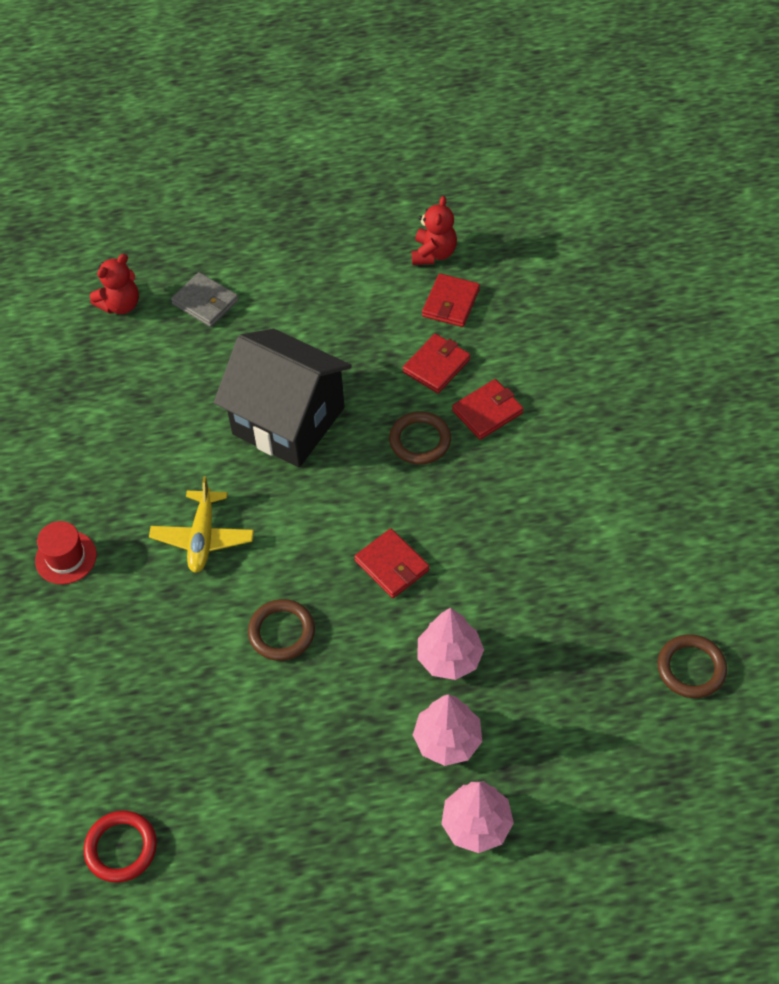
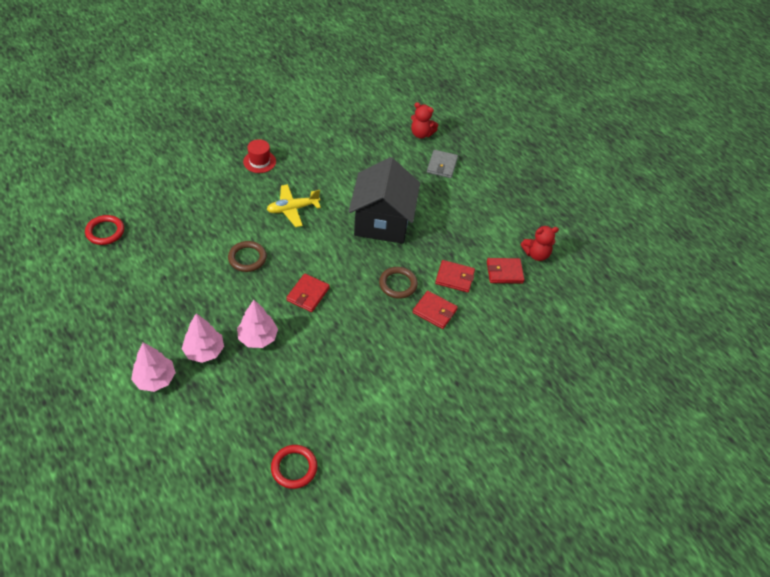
camera: 60 degrees right, 5 degrees down
(691, 668) = (294, 468): brown ring -> red ring

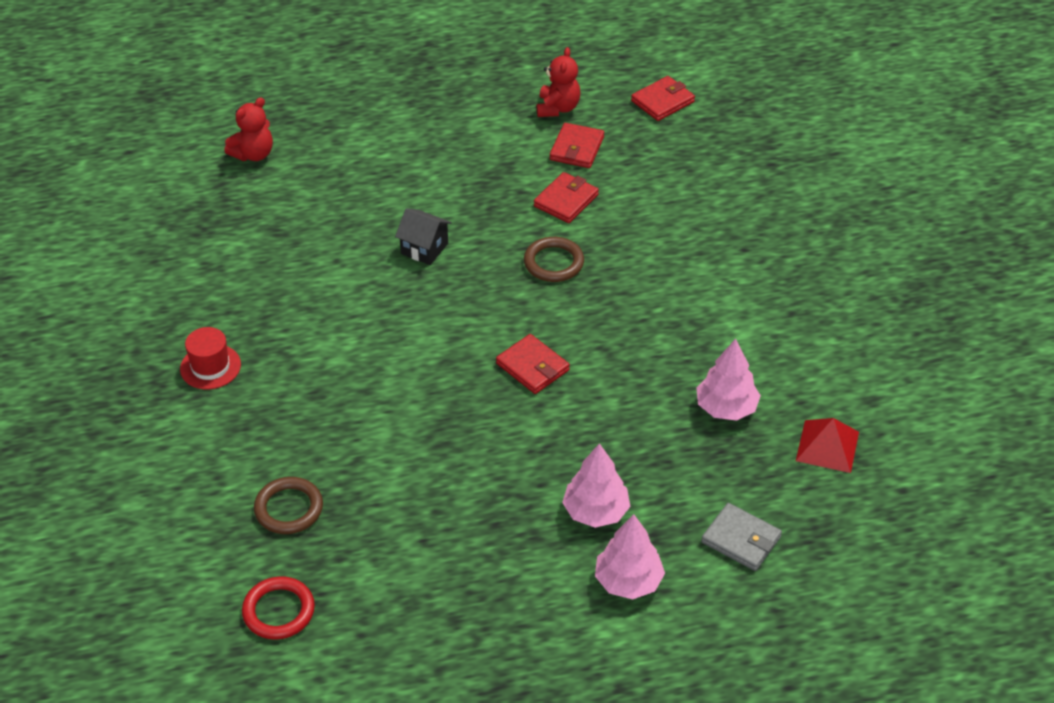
camera: 65 degrees left, 5 degrees down
(247, 258) = (428, 425): brown ring -> brown ring (289, 508)
(258, 337) = (593, 442): pink tree -> pink tree (726, 408)
(292, 209) = (345, 347): yellow plane -> none
(294, 468) = (827, 446): red ring -> red pyramid
(382, 222) = (424, 248): black house -> black house, size x0.43
(434, 311) = (618, 238): red wallet -> red wallet (662, 101)
(442, 165) = (337, 151): grey wallet -> grey wallet (741, 539)

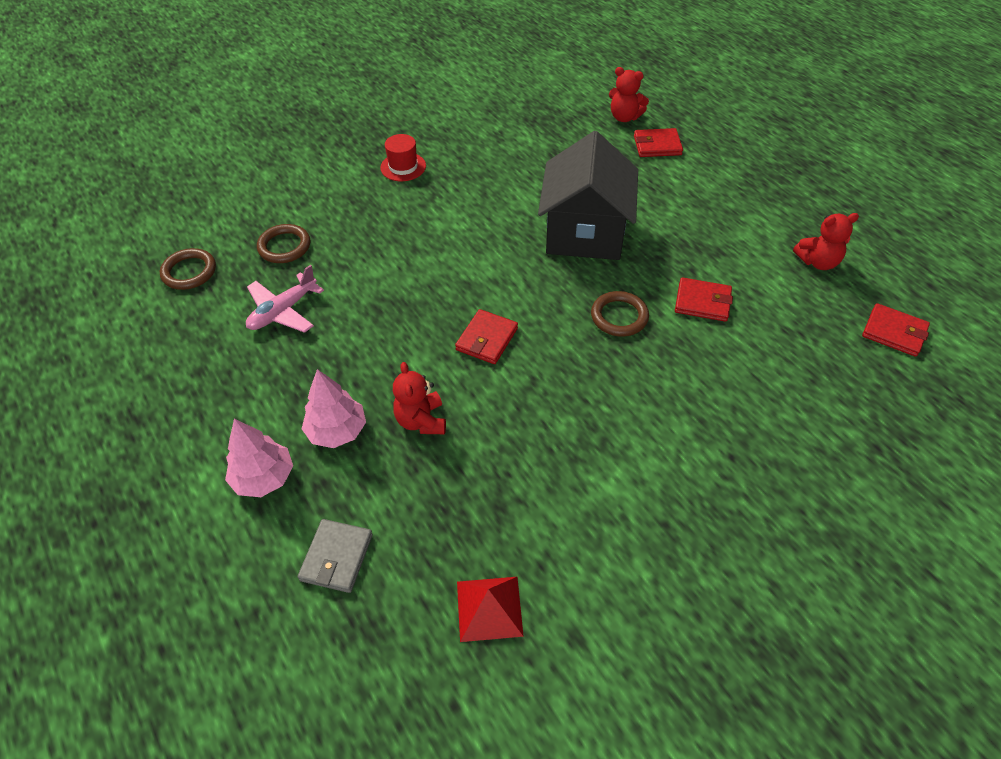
camera: 70 degrees right, 5 degrees up
(278, 611) = (189, 272): red ring -> brown ring
(400, 528) = (283, 311): none -> pink plane
(424, 248) = (585, 233): black house -> black house, size x2.30
(576, 148) = (775, 290): red wallet -> red wallet (657, 145)
(612, 443) = (421, 420): none -> red teddy bear
(726, 408) = (503, 499): pink tree -> none

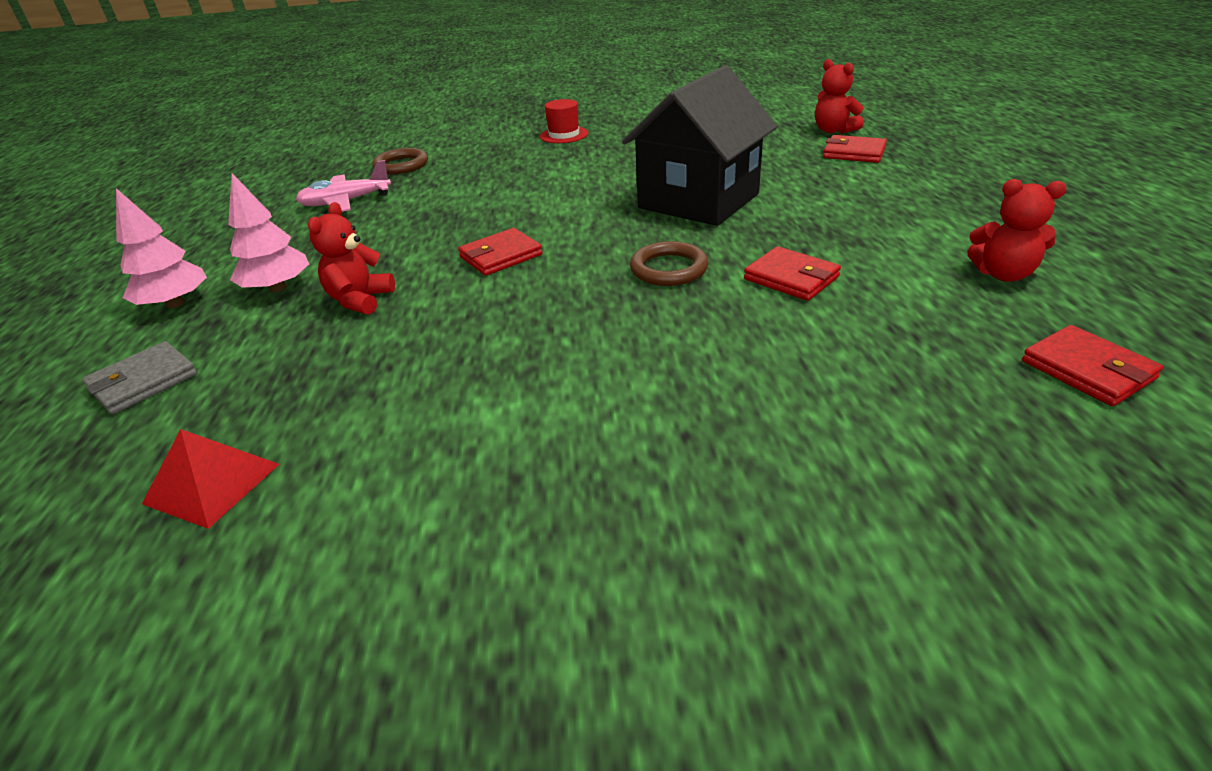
camera: 30 degrees right, 15 degrees down
(189, 272) = (310, 168): brown ring -> none

